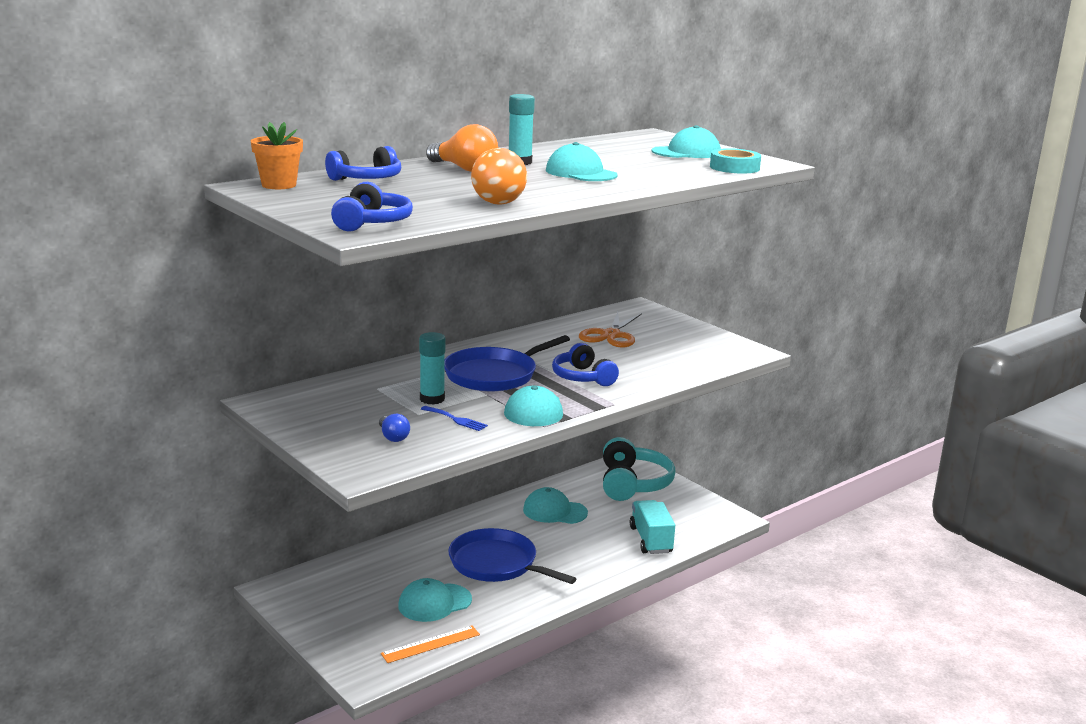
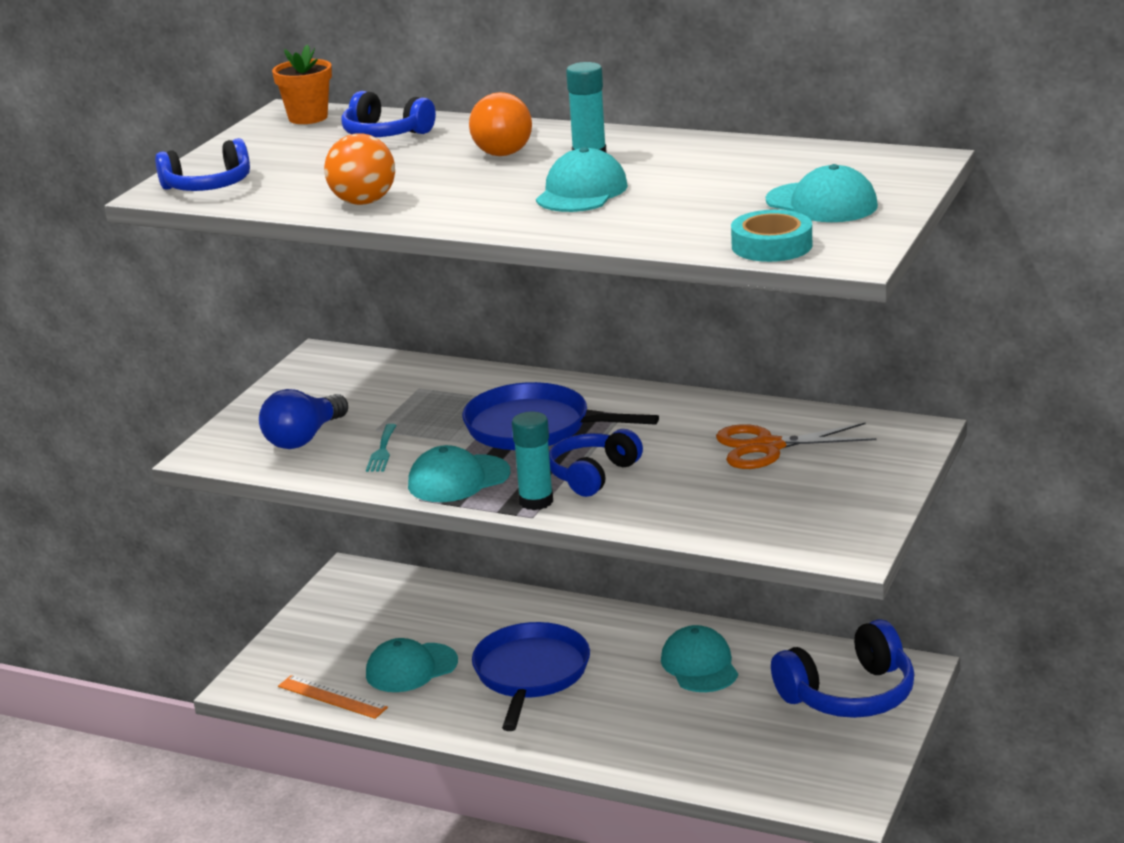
camera: 65 degrees right, 5 degrees up
(393, 437) = (303, 438): blue light bulb -> blue light bulb, size x1.78
(432, 399) = (422, 422): turquoise glue stick -> turquoise glue stick (536, 501)
(434, 603) = (411, 668): turquoise cap -> turquoise cap turned 60 degrees counterclockwise
(456, 419) = (382, 451): blue fork -> turquoise fork
(633, 484) = (849, 695): turquoise headphones -> blue headphones
(651, 540) = (708, 759): turquoise truck -> none

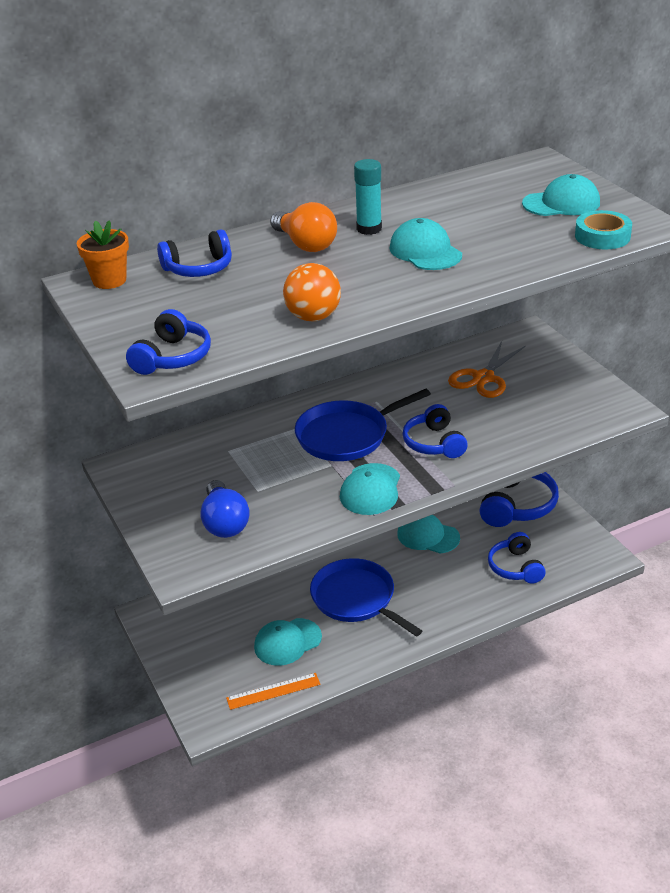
camera: 50 degrees left, 10 degrees up
(382, 451) = (290, 500): turquoise fork -> none
(411, 668) = (287, 642): turquoise cap -> turquoise cap turned 45 degrees clockwise
(536, 501) = (438, 476): turquoise glue stick -> none
(732, 749) = (515, 567): none -> blue headphones

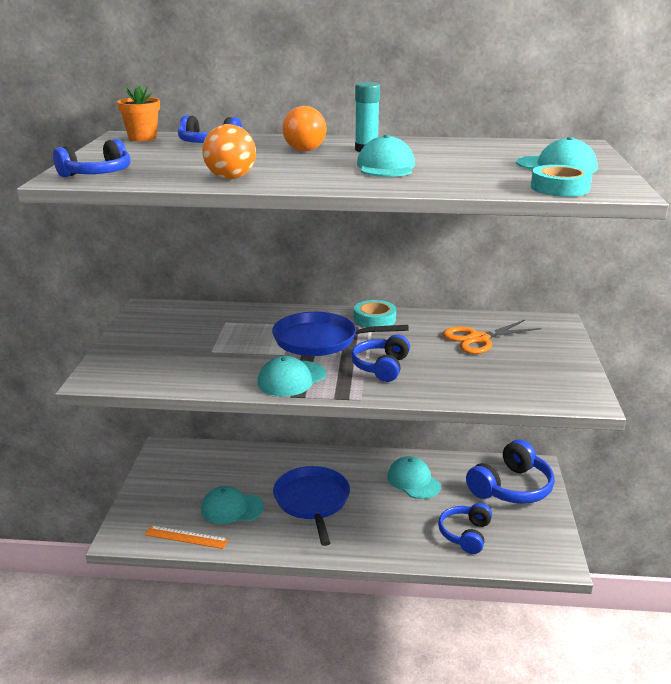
camera: 30 degrees right, 10 degrees down
(224, 523) = (163, 361): blue light bulb -> none
(369, 390) = (374, 319): none -> turquoise tape

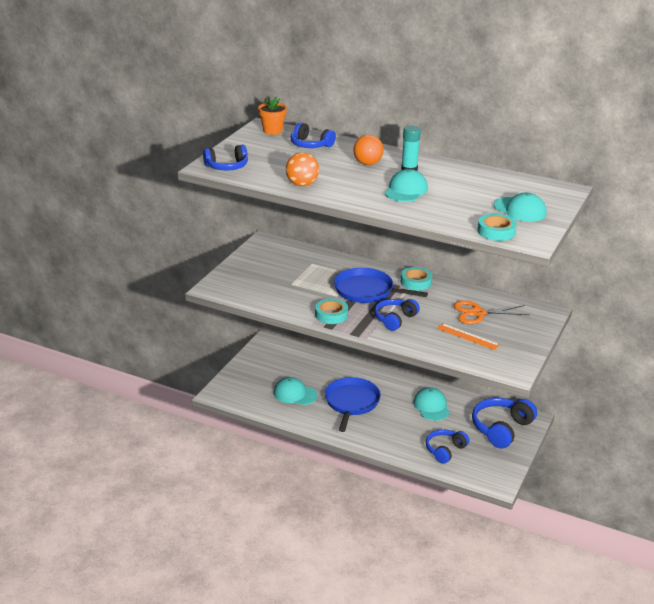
camera: 20 degrees right, 5 degrees up
(186, 537) = (257, 405): orange ruler -> orange ruler (468, 336)
(291, 379) = (331, 315): turquoise cap -> turquoise tape
(511, 488) = (501, 428): blue headphones -> blue headphones turned 150 degrees clockwise

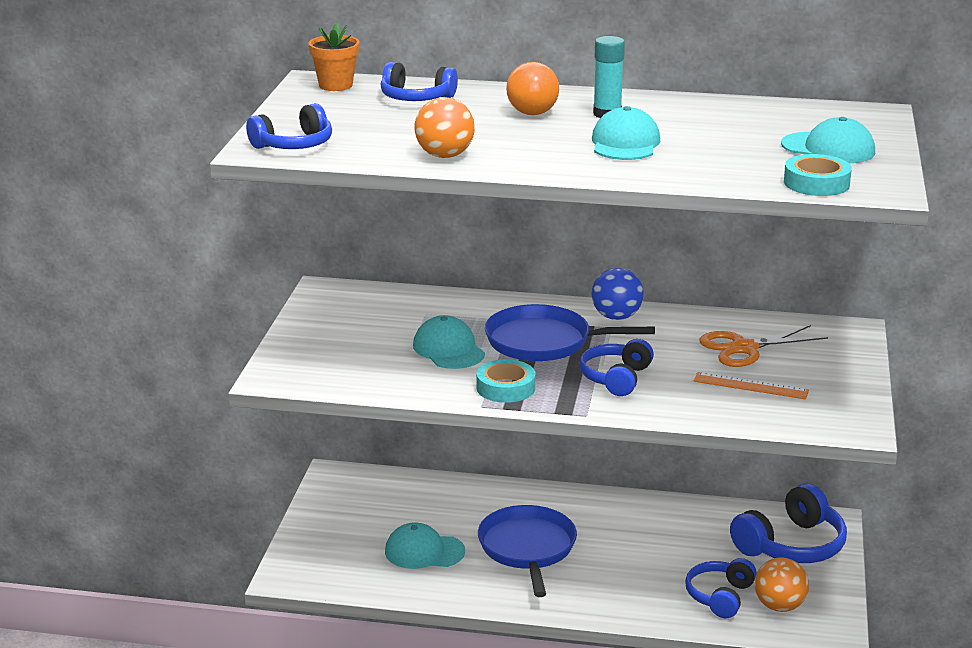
camera: 15 degrees left, 5 degrees down
(416, 282) = (616, 317): turquoise tape -> blue ball
(431, 406) = (662, 531): turquoise cap -> turquoise cap (448, 349)
(476, 462) = (779, 606): none -> orange ball
(501, 428) = (791, 545): blue headphones -> blue headphones turned 150 degrees counterclockwise

